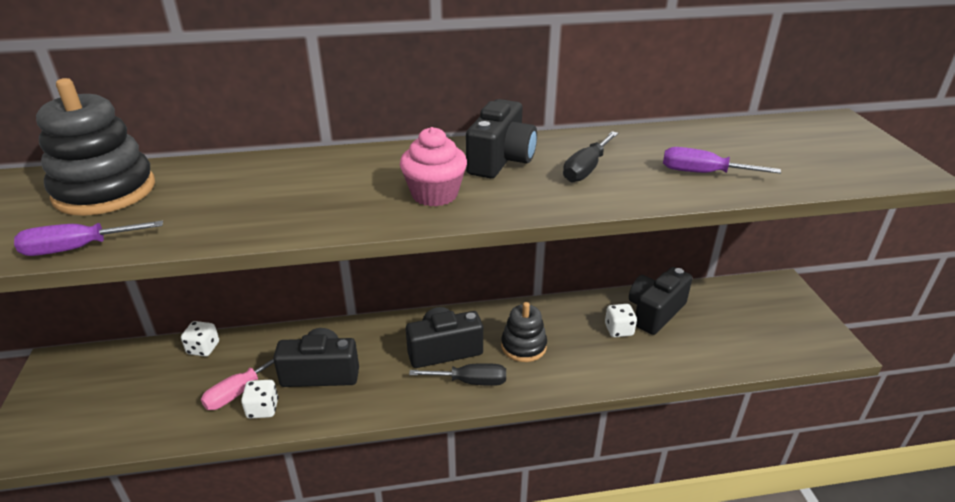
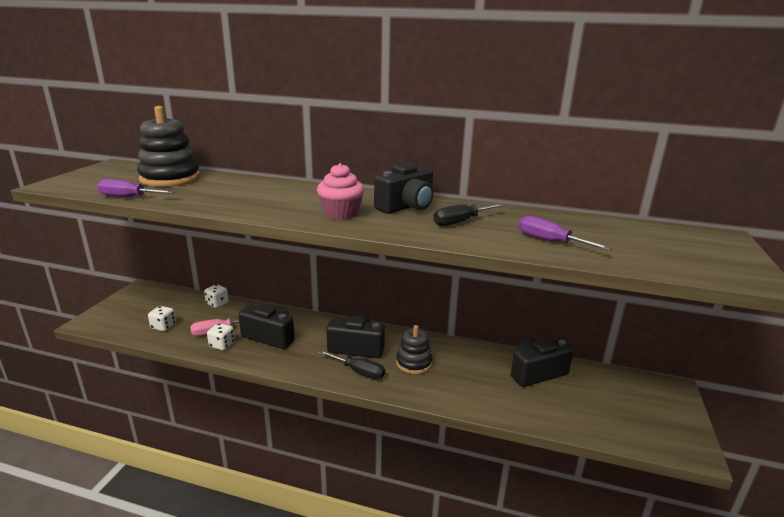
camera: 25 degrees right, 10 degrees down
(619, 330) = (496, 375): white dice -> white dice (163, 326)

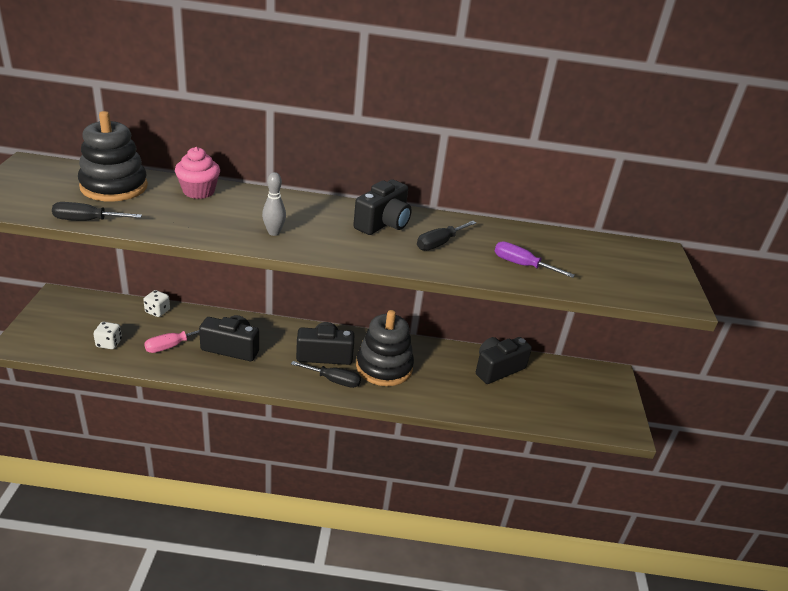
camera: 15 degrees left, 10 degrees up
(128, 197) = (87, 220): purple screwdriver -> black screwdriver
(222, 345) = (184, 361): white dice -> none
(293, 209) = (274, 232): none -> grey bowling pin
(341, 214) = (323, 237): pink cupcake -> pink cupcake (198, 191)
(414, 363) = (384, 367): black stacking toy -> black stacking toy, size x1.62

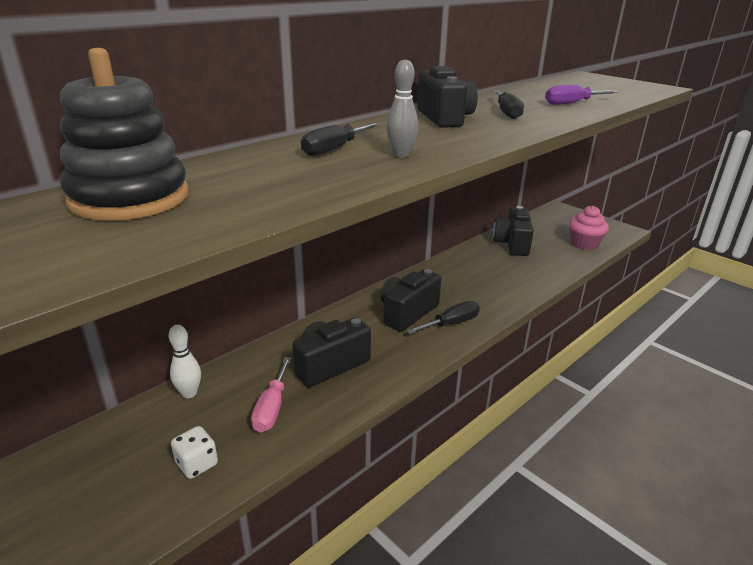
camera: 45 degrees left, 5 degrees down
(87, 220) = (195, 236): black screwdriver -> black screwdriver (334, 149)
(157, 311) = (189, 393): white dice -> white bowling pin
(198, 191) = (242, 161): pink cupcake -> pink cupcake (584, 244)
(384, 367) = (458, 290): black stacking toy -> none

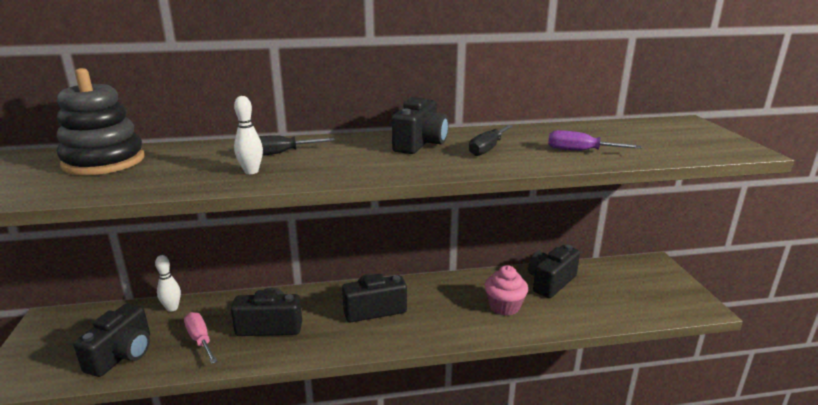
camera: 35 degrees right, 5 degrees down
(197, 464) = (122, 355): white dice -> black camera
(272, 408) = (200, 339): pink screwdriver -> pink screwdriver turned 105 degrees clockwise
(349, 169) = (251, 171): none -> white bowling pin
(401, 155) = (310, 168): grey bowling pin -> none
(451, 324) = (396, 332): black screwdriver -> none
(584, 244) = (631, 307): pink cupcake -> pink cupcake (504, 306)

